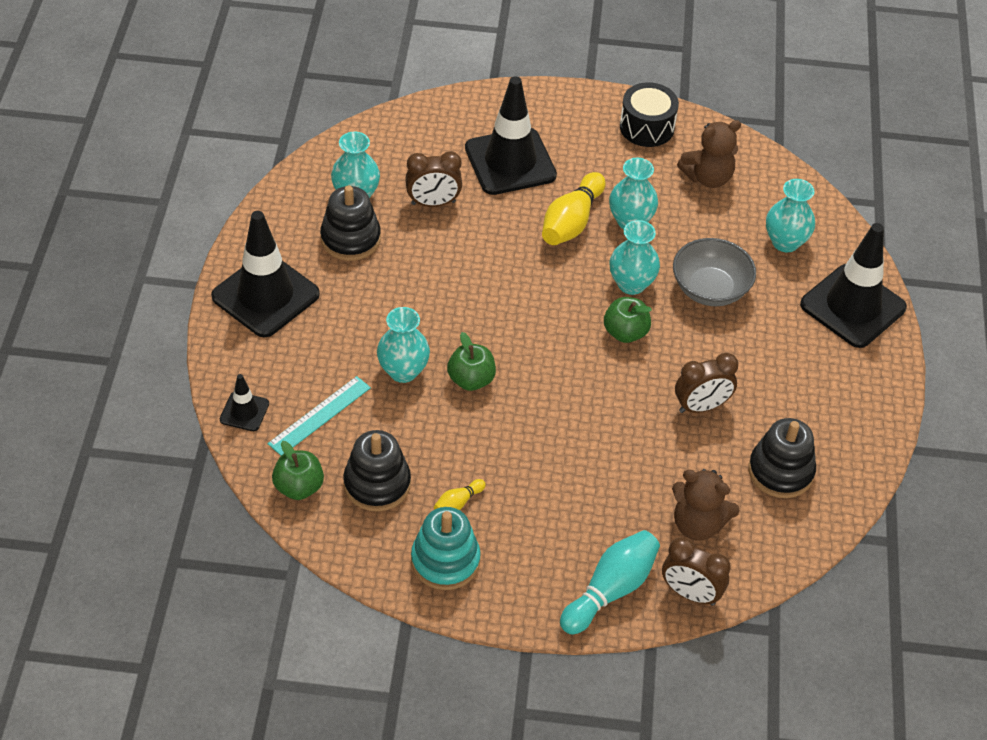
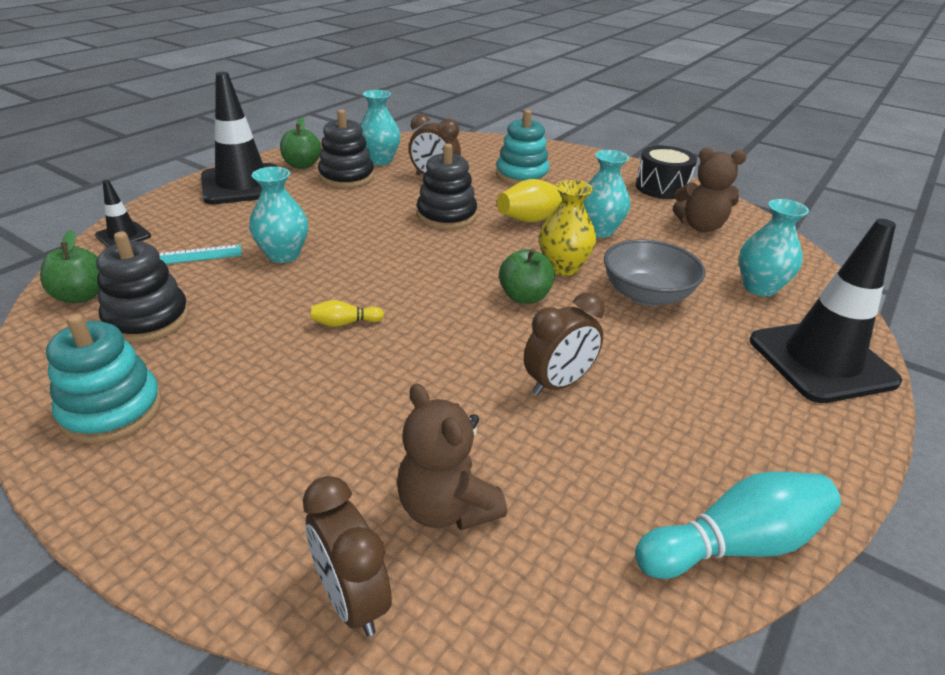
camera: 30 degrees right, 15 degrees down
(458, 503) = (197, 364): yellow bowling pin -> yellow bowling pin (345, 323)
(471, 380) = (335, 279): green apple -> green apple (302, 165)
(510, 162) = (522, 175): black traffic cone -> turquoise stacking toy
(610, 590) = (249, 536): turquoise bowling pin -> turquoise bowling pin (734, 544)
(631, 284) = (563, 267): turquoise vase -> yellow vase
(701, 406) = (558, 384): brown clock -> brown clock turned 45 degrees counterclockwise
(780, 471) = (617, 493): black stacking toy -> black stacking toy (446, 216)

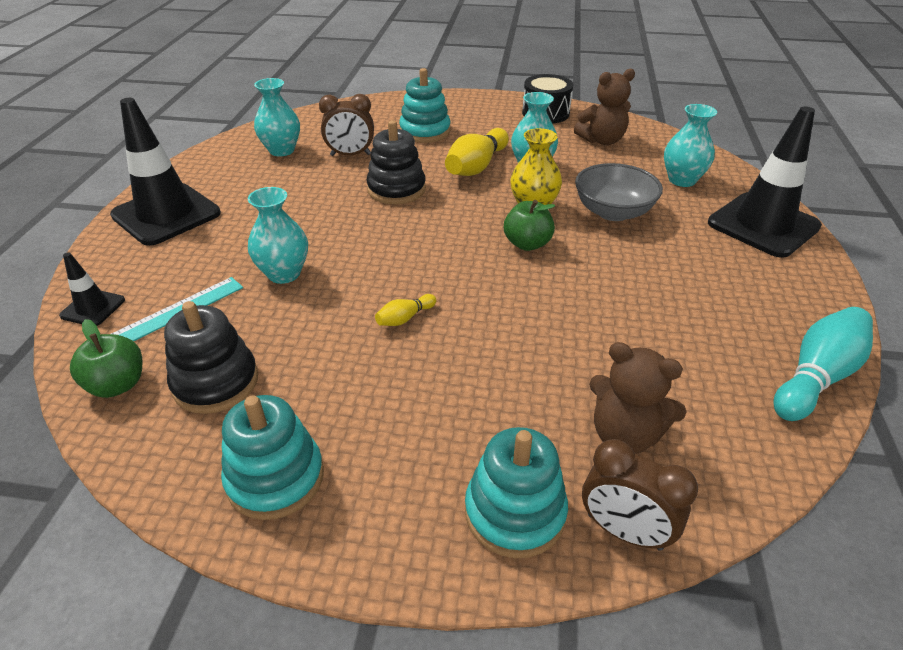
camera: 25 degrees left, 5 degrees up
(268, 530) = (515, 512): none -> turquoise stacking toy
(302, 165) = (208, 176): green apple -> none
(346, 177) = (266, 177): black stacking toy -> none
(558, 384) = (615, 307): brown clock -> none

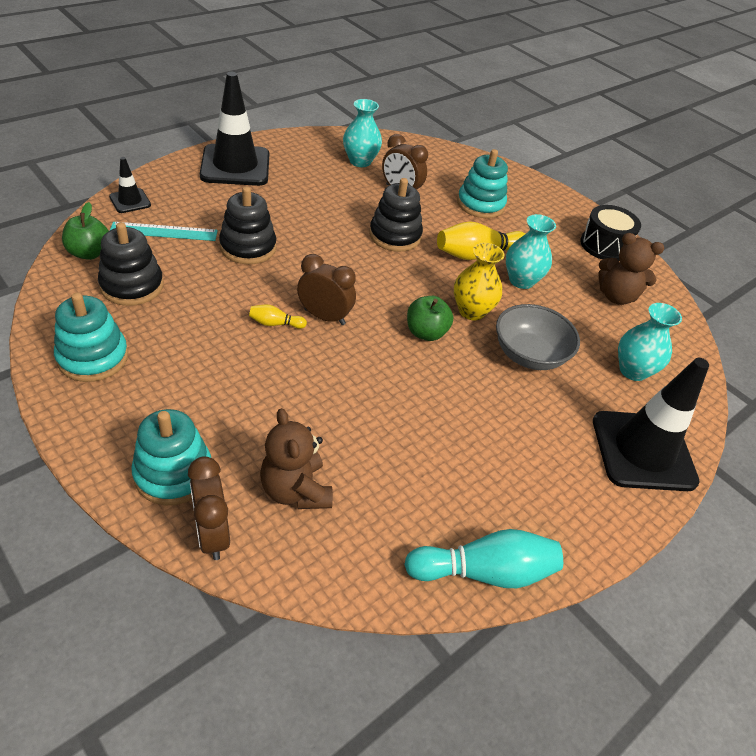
camera: 35 degrees right, 5 degrees up
(284, 273) = (248, 247): turquoise vase -> black stacking toy
(436, 284) = (324, 317): none -> brown clock

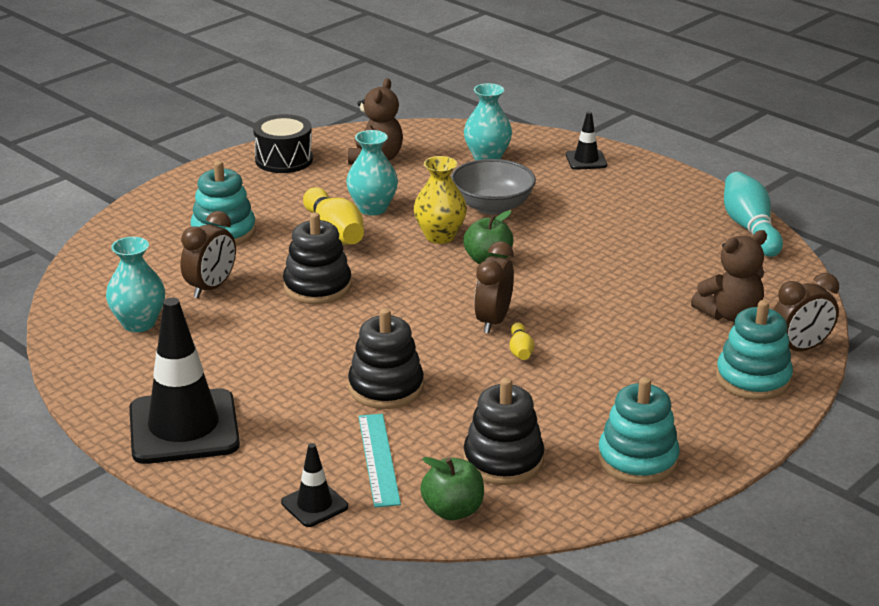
camera: 90 degrees left, 15 degrees down
(643, 451) = (586, 160): black traffic cone -> black traffic cone, size x0.47

